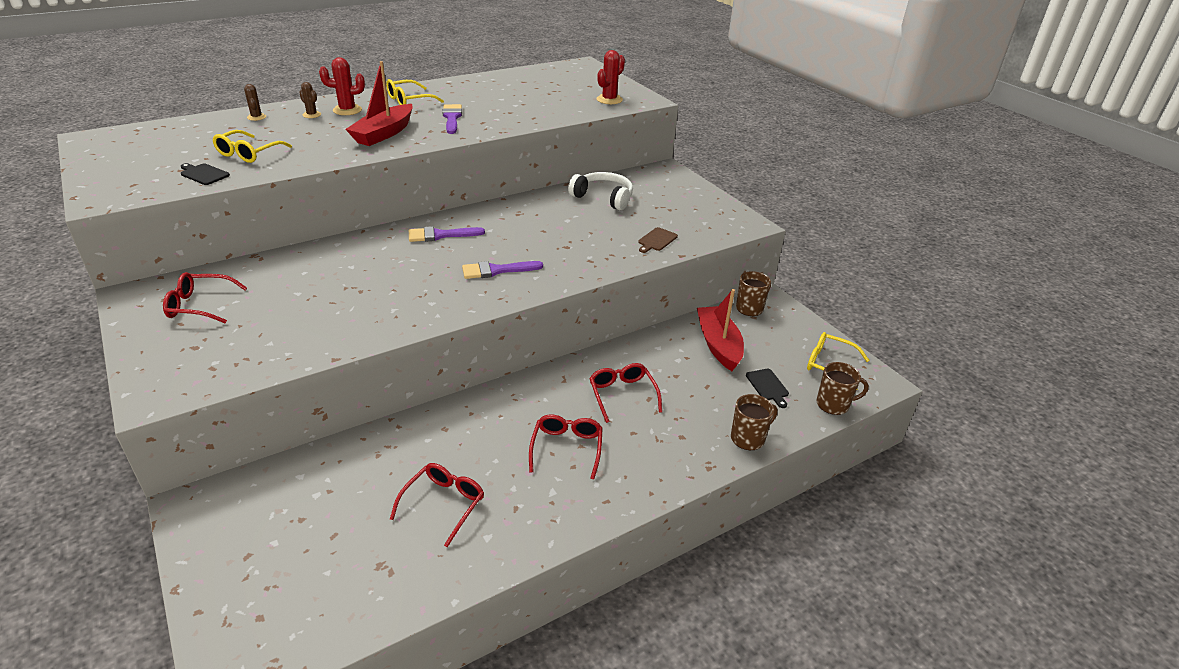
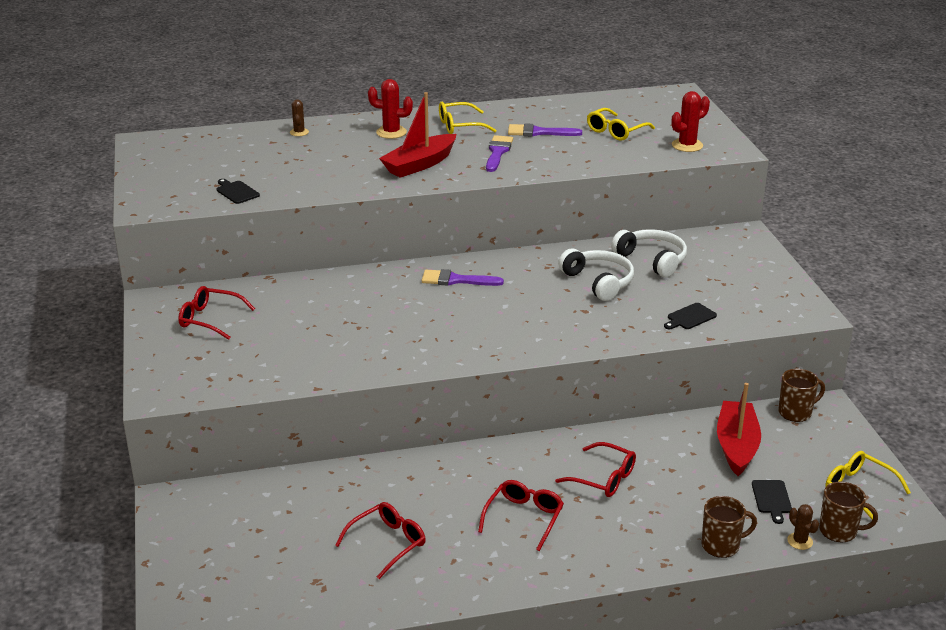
camera: 20 degrees right, 5 degrees down
(248, 153) = (282, 174): yellow glasses -> yellow glasses (616, 131)
(312, 115) = (354, 134): brown cactus -> brown cactus (800, 541)
(496, 270) = (500, 326): purple brush -> purple brush (539, 132)
(567, 221) = (598, 282): none -> white headphones
(622, 395) = (603, 478): red glasses -> red glasses turned 120 degrees clockwise
(656, 240) = (690, 317): brown cutting board -> black cutting board

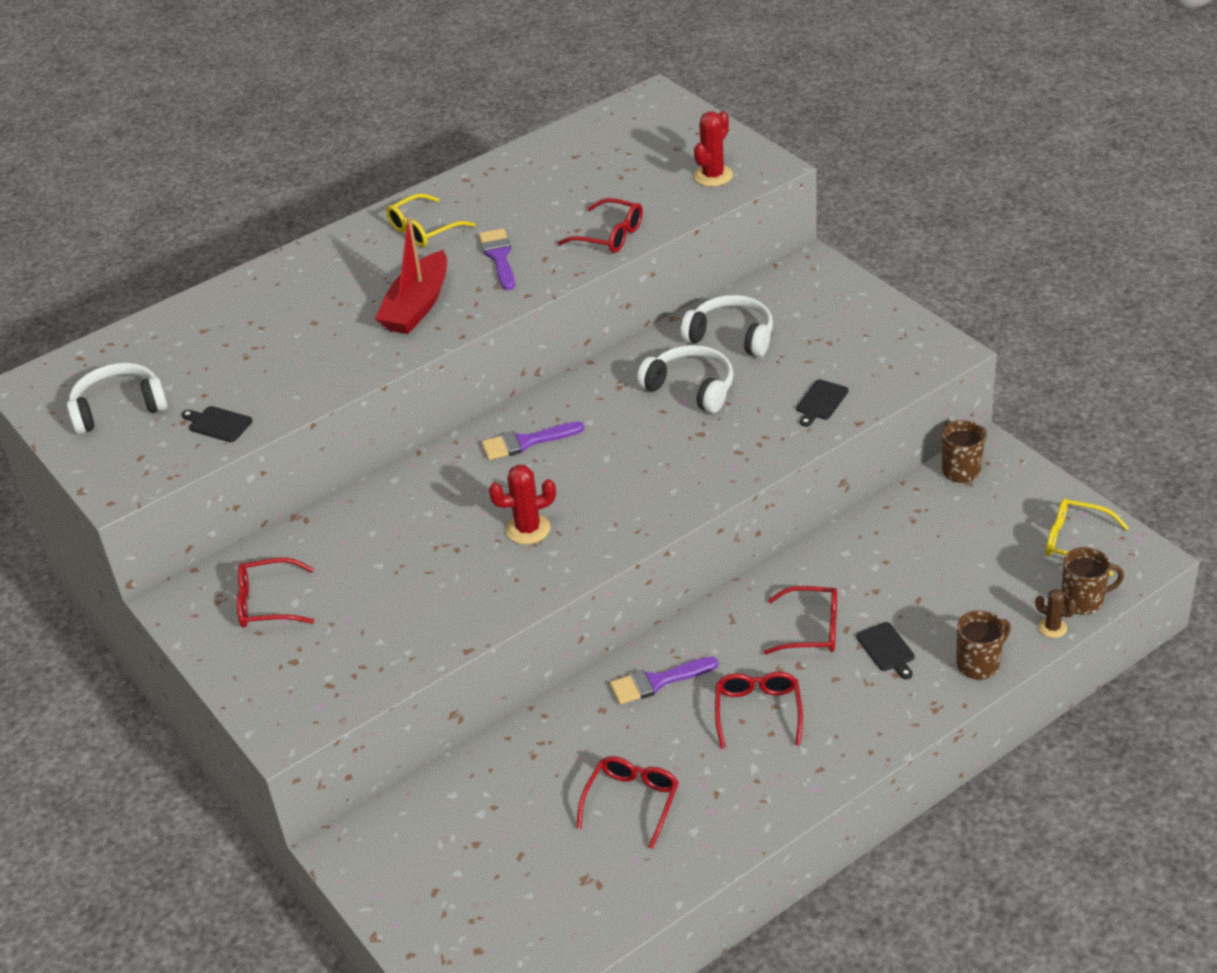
camera: 20 degrees left, 10 degrees up
(184, 167) = (119, 408): none -> white headphones
(299, 132) = (227, 304): brown cactus -> none
(391, 132) = (345, 267): red cactus -> red cactus (528, 529)
(539, 132) = (527, 210): purple brush -> purple brush (657, 681)
(584, 160) = (609, 235): none -> red glasses
(616, 131) = (617, 179): yellow glasses -> none
(736, 446) = (925, 535): red boat -> none
(772, 499) = (997, 587): black cutting board -> black cutting board (887, 649)

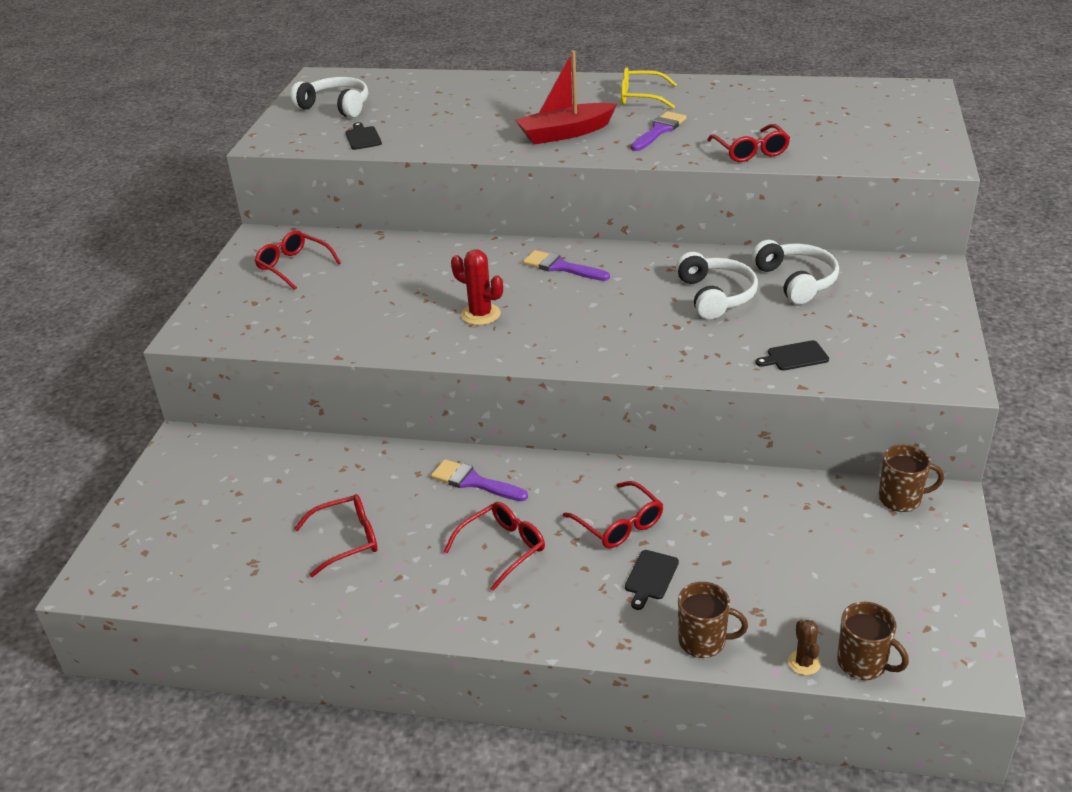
camera: 45 degrees right, 5 degrees down
(713, 176) = (886, 150): red cactus -> none
(1075, 542) = (922, 616): yellow glasses -> none

